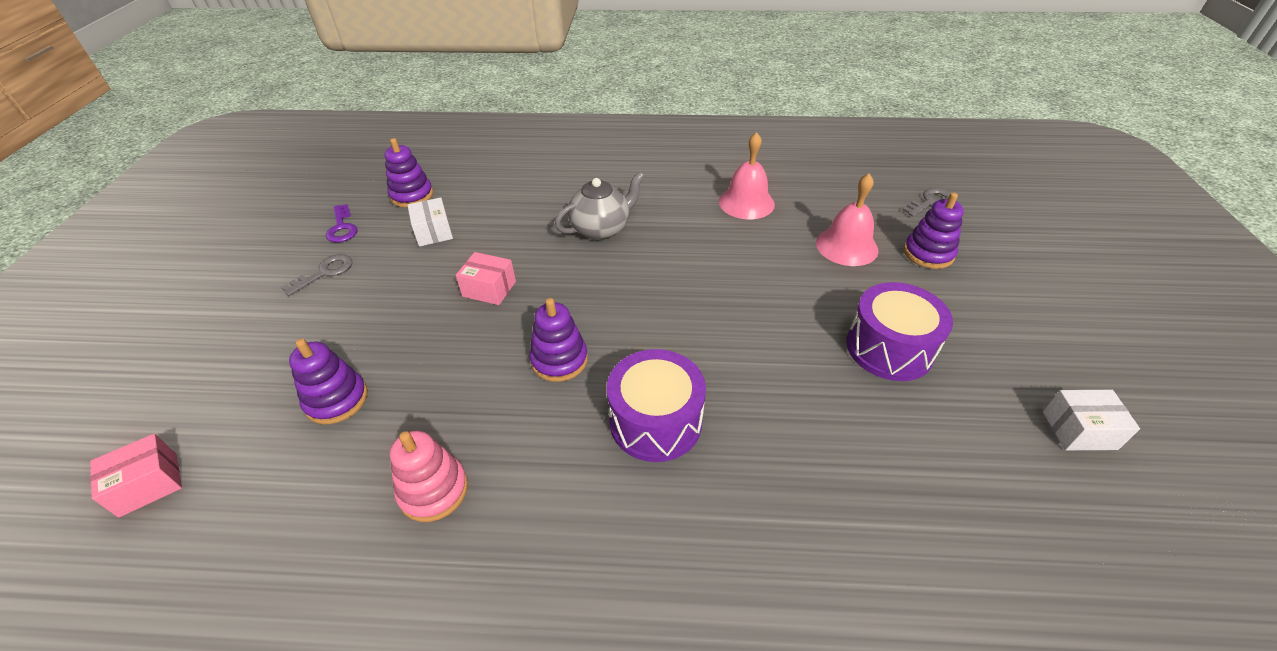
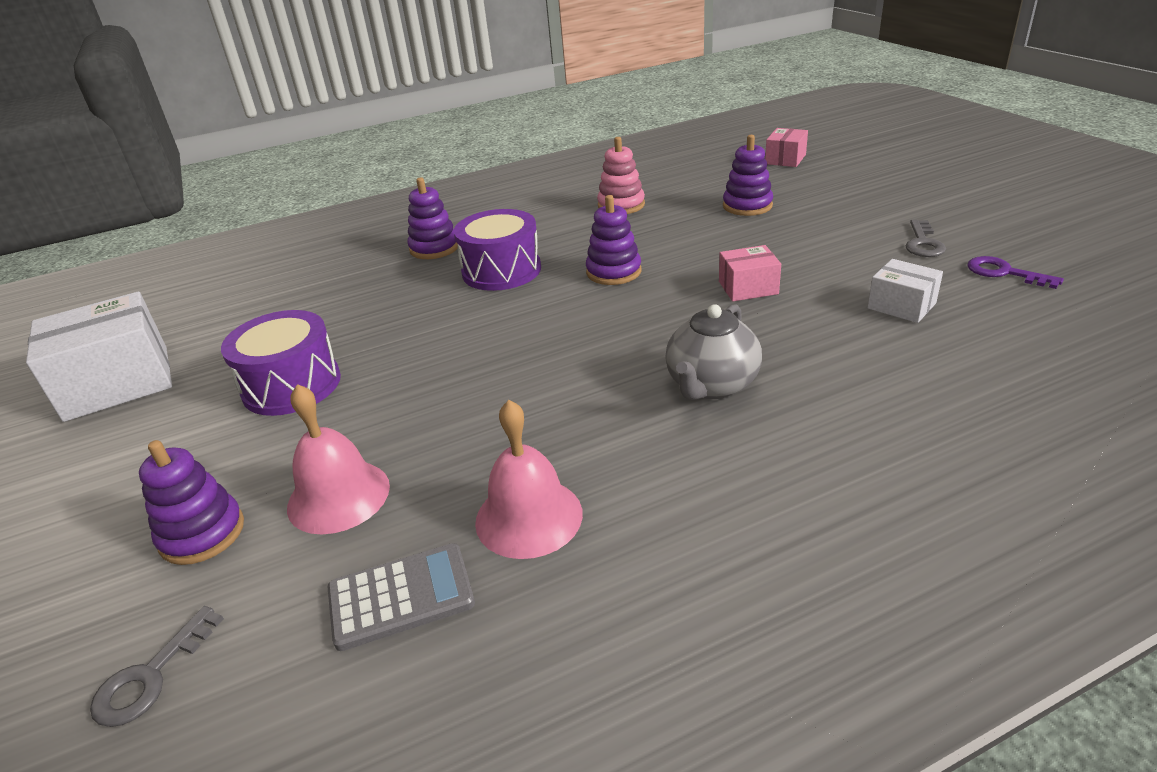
camera: 155 degrees right, 10 degrees down
(412, 195) = (1020, 328): purple stacking toy -> purple stacking toy (434, 248)
(816, 193) = (401, 597): none -> grey calculator
(1079, 430) = (118, 383): white box -> white box, size x1.93

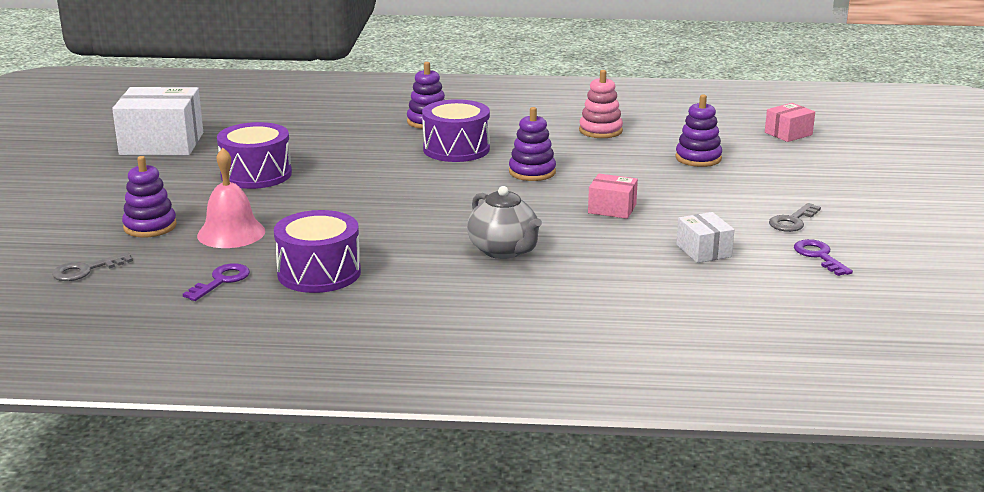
camera: 25 degrees right, 10 degrees down
(401, 597) = (221, 281): grey calculator -> purple key
(529, 517) = (319, 273): pink bell -> purple drum
(711, 385) = (504, 251): grey teapot -> grey teapot turned 90 degrees counterclockwise

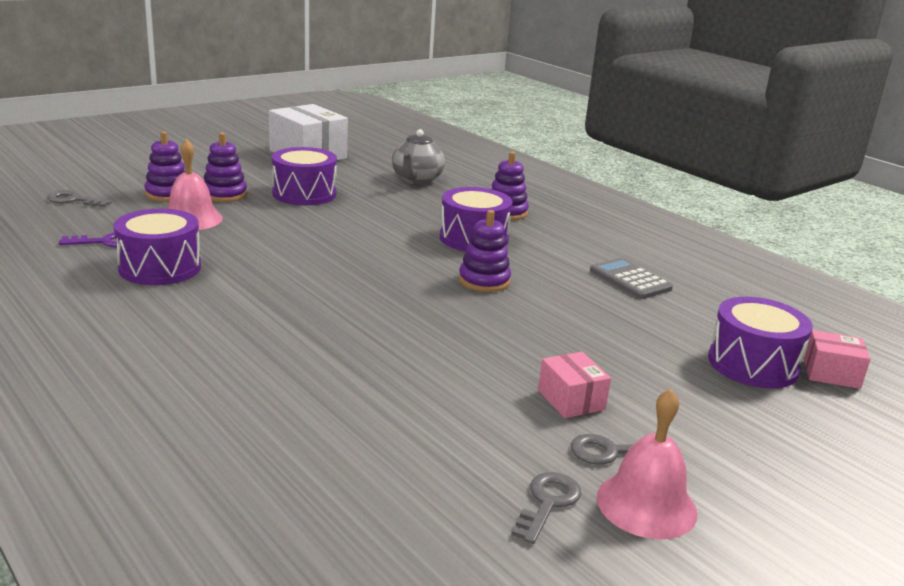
camera: 45 degrees right, 0 degrees up
(504, 251) = (301, 323): grey teapot -> grey teapot (416, 180)
(600, 131) = (630, 280): pink stacking toy -> grey calculator
(612, 209) = (469, 341): pink box -> pink box (571, 400)
(698, 158) = (665, 345): purple stacking toy -> purple stacking toy (224, 194)
(703, 251) = (449, 422): white box -> none
(752, 147) = (753, 364): none -> purple drum
(819, 256) = (547, 503): purple key -> grey key
(850, 233) = (646, 504): none -> pink bell

